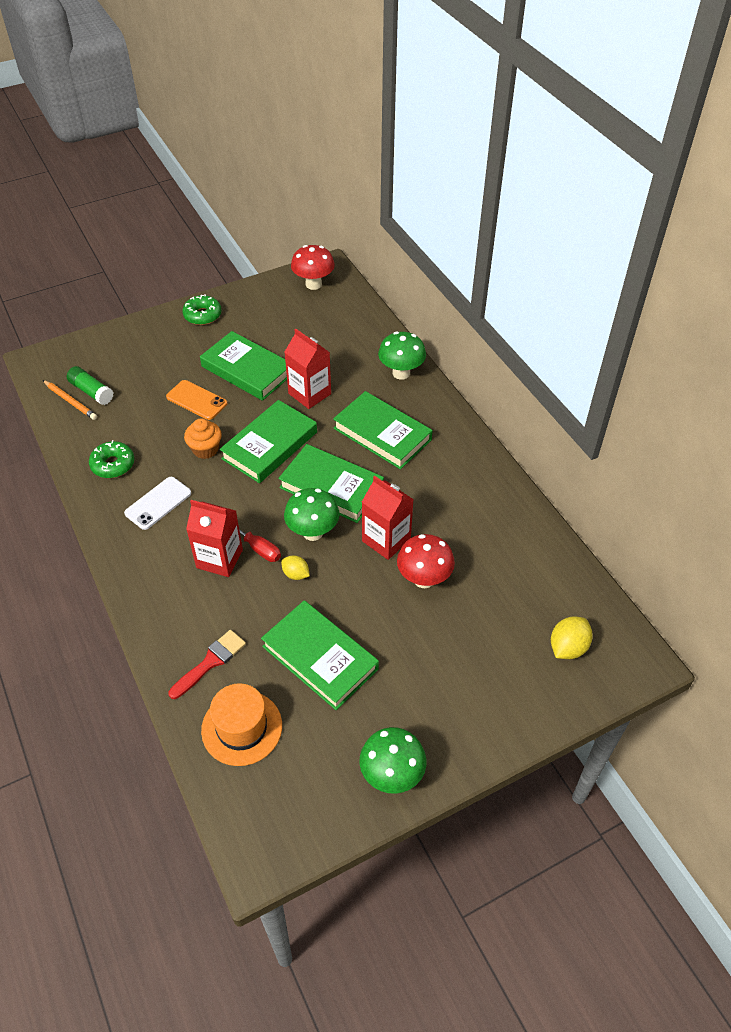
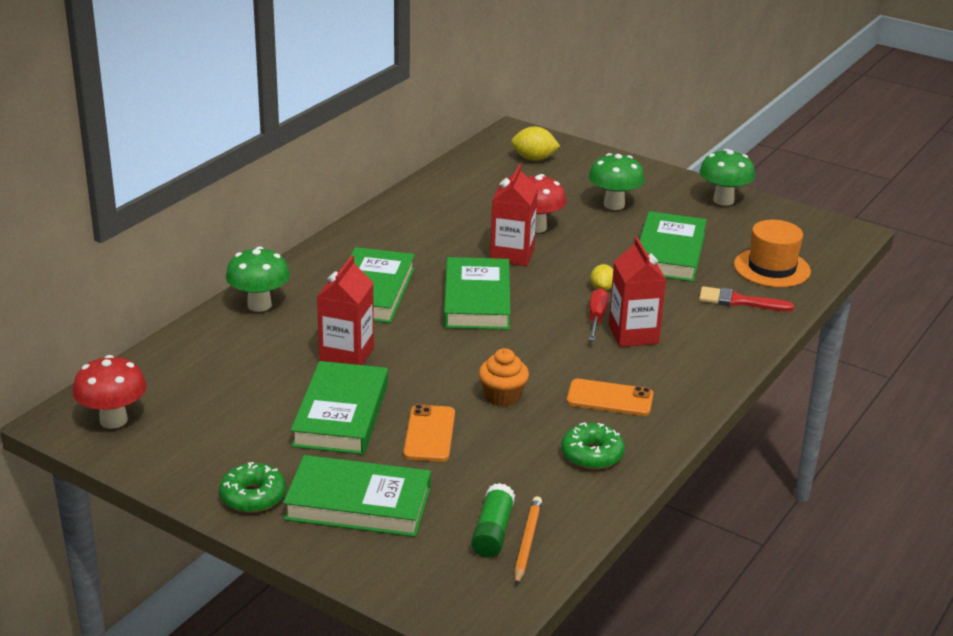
camera: 120 degrees left, 20 degrees down
(158, 503) = (610, 398): white phone -> orange phone
(269, 445) = (455, 355): green book -> green book (358, 503)
(313, 532) = (545, 294): green mushroom -> green mushroom (614, 205)

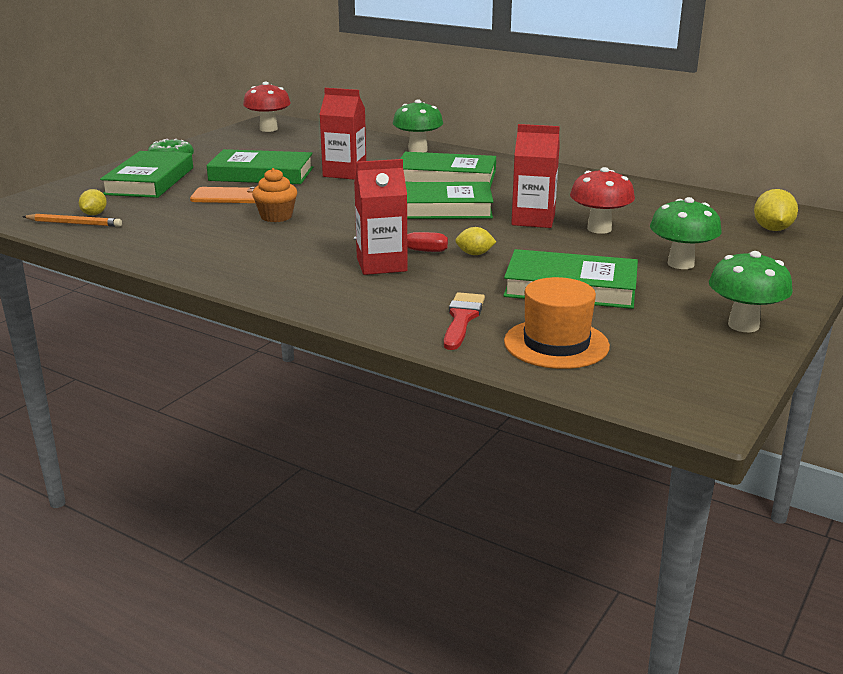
camera: 90 degrees right, 5 degrees down
(493, 531) = (94, 214): green glue stick -> yellow lemon
(592, 454) = (178, 244): green donut -> none
(610, 398) = (265, 252): orange phone -> none

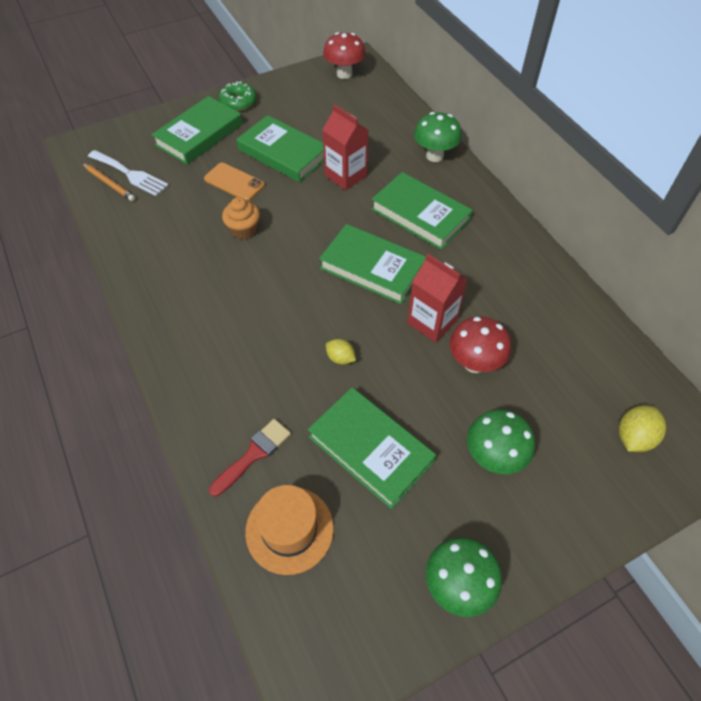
camera: 30 degrees right, 30 degrees up
(94, 214) = (130, 174): yellow lemon -> white fork
(381, 265) = (260, 342): red carton -> none
(413, 250) = (299, 330): red screwdriver -> none

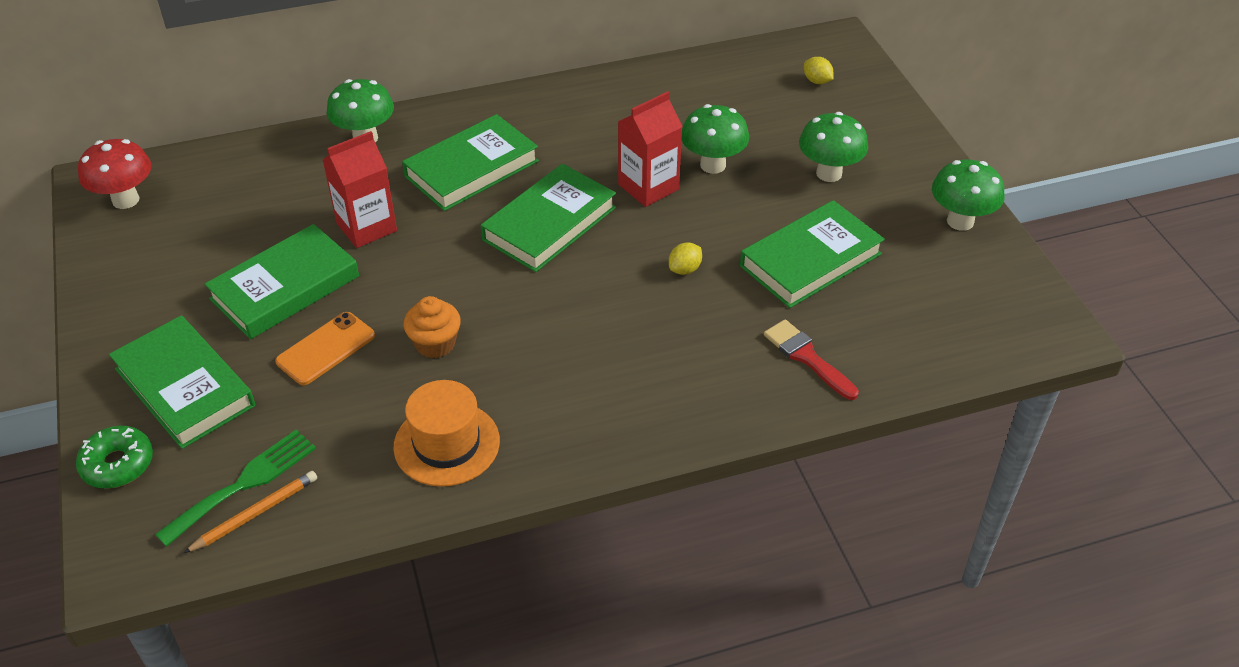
camera: 80 degrees left, 10 degrees down
(130, 174) = (244, 483): white fork -> green fork
(238, 102) = (124, 332): green donut -> green donut (118, 464)
(289, 529) = (900, 334): orange hat -> orange hat (446, 444)
(474, 363) = (713, 165): red mushroom -> green mushroom
(633, 437) = (817, 81): yellow lemon -> yellow lemon, size x0.65

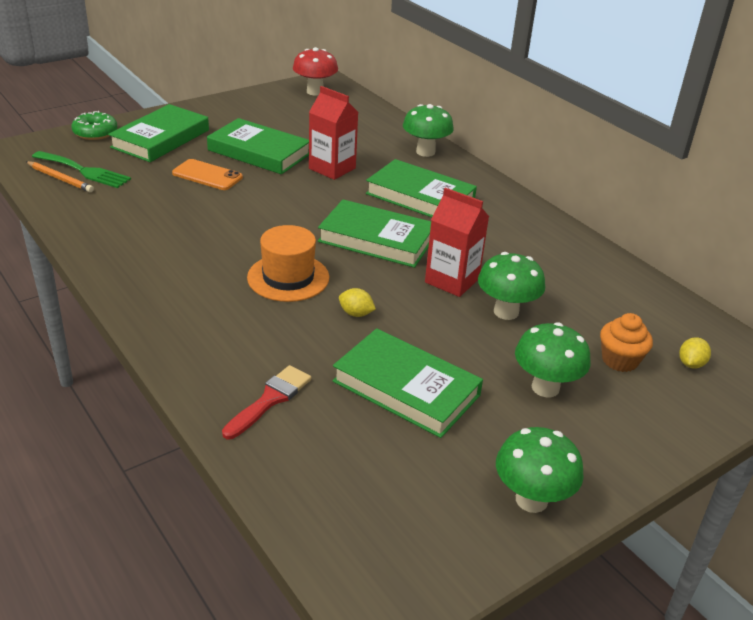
camera: 70 degrees right, 10 degrees down
(435, 344) = (225, 213): orange cupcake -> orange cupcake (619, 360)
(446, 444) = (129, 233): orange hat -> orange hat (288, 277)

